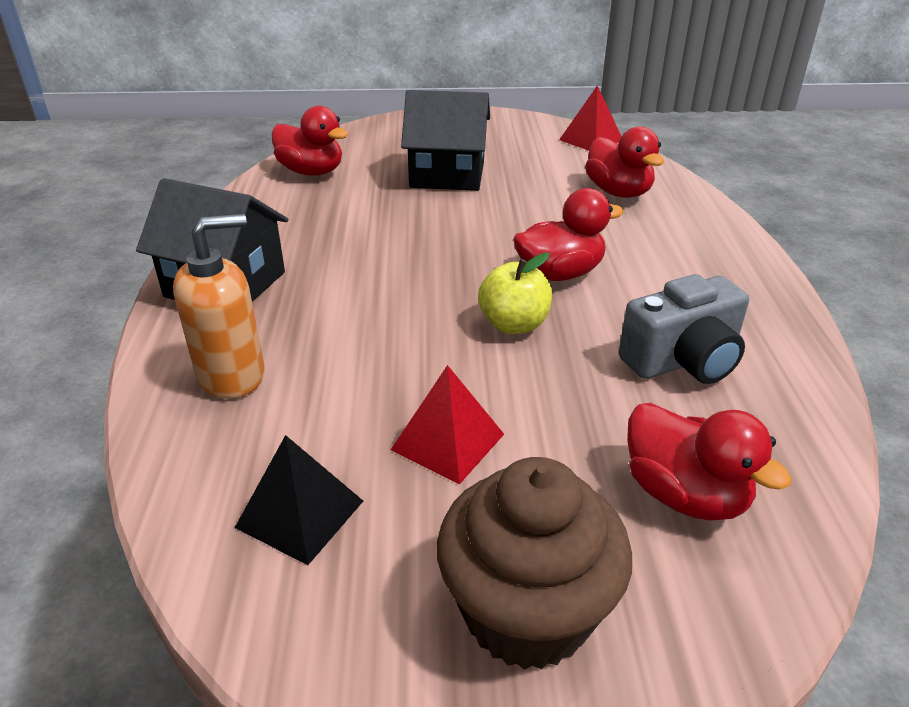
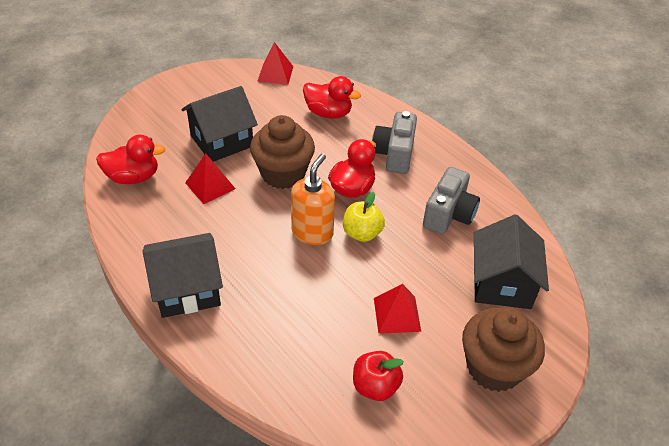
camera: 40 degrees left, 10 degrees up
(232, 375) = (263, 341): orange soap dispenser -> orange soap dispenser (312, 232)
(300, 514) = (375, 386): black pyramid -> red apple
(381, 206) = (210, 185): none -> red pyramid
(483, 226) = (283, 173): none -> brown cupcake
(669, 262) = (394, 154): none -> grey camera
(684, 494) = (502, 283): red duck -> black house

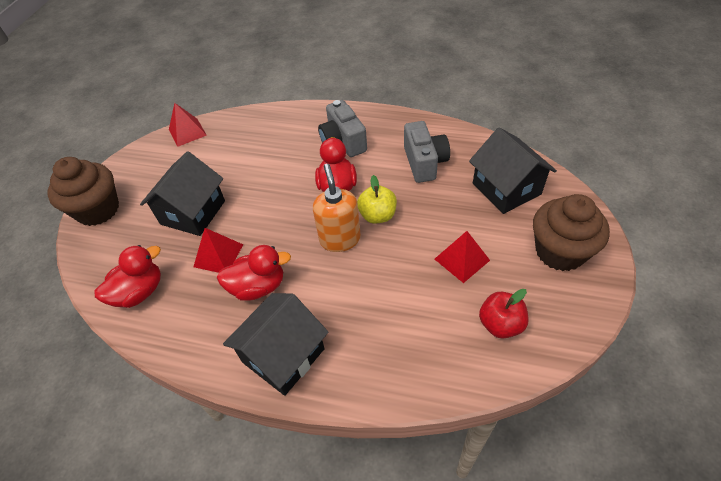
camera: 30 degrees left, 5 degrees up
(283, 173) = (271, 208): brown cupcake -> brown cupcake (98, 210)
(328, 113) = (262, 139): red duck -> red duck (258, 286)

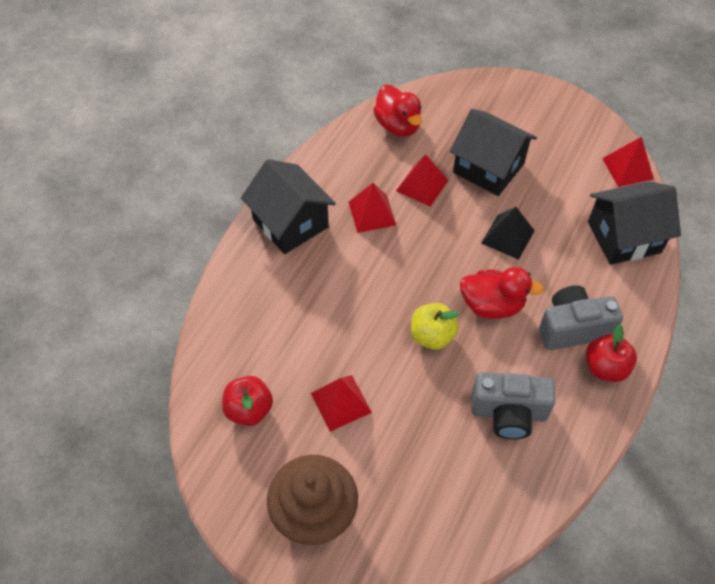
camera: 100 degrees right, 5 degrees up
(98, 210) = (515, 93): brown cupcake -> none
(258, 286) = (372, 213): red duck -> red pyramid
(267, 188) = (507, 236): none -> black pyramid
(340, 239) = (409, 292): orange soap dispenser -> none
(369, 123) = (605, 367): none -> red apple
(506, 189) = (433, 496): black house -> black house (624, 237)

